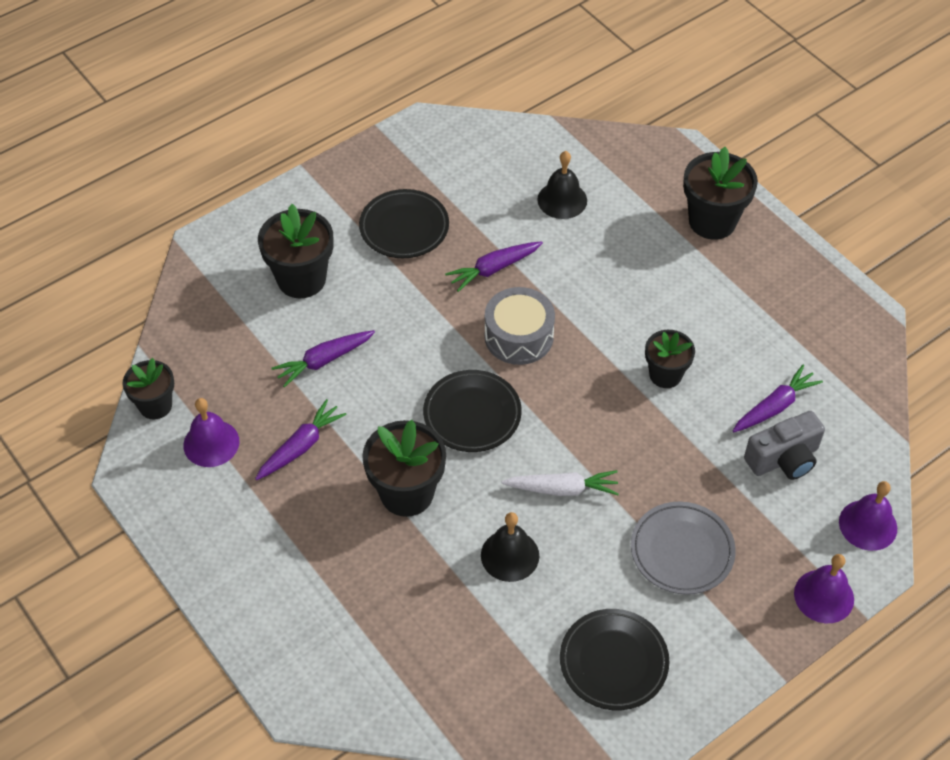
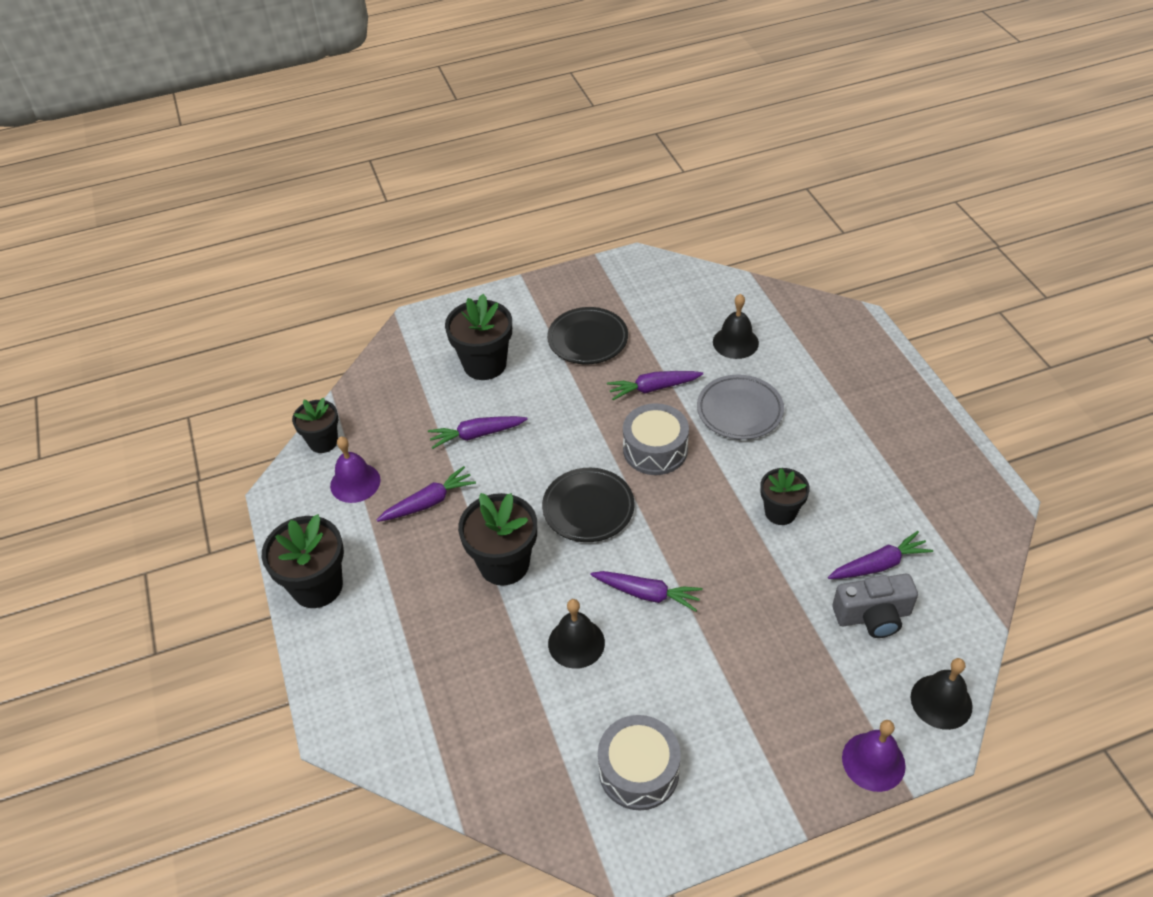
camera: 20 degrees right, 5 degrees down
(562, 489) = (647, 594): white carrot -> purple carrot
(613, 662) = (638, 771): black plate -> grey drum
(682, 551) = (742, 680): grey plate -> grey plate (739, 411)
(712, 221) = (869, 386): black flower pot -> black flower pot (317, 586)
(868, 525) = (941, 701): purple bell -> black bell

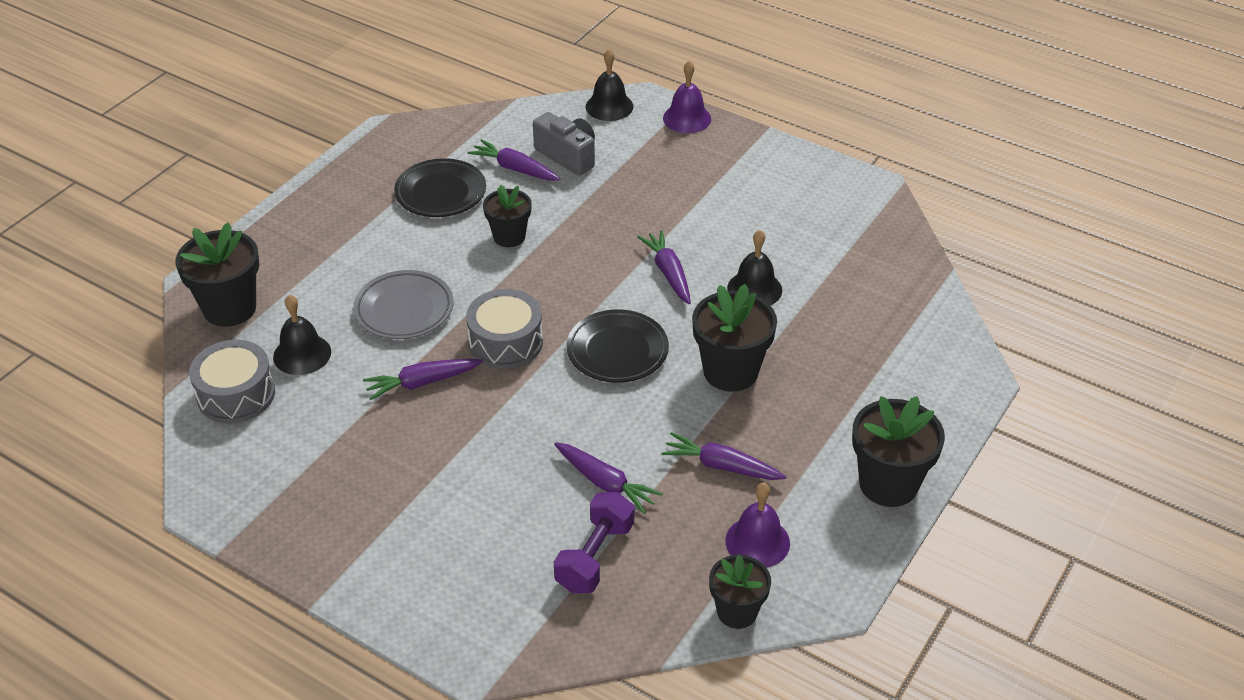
camera: 130 degrees left, 5 degrees down
(429, 400) = (595, 556): none -> purple dumbbell
(484, 364) = (499, 541): black flower pot -> black flower pot (230, 308)
(587, 339) = (386, 473): black plate -> black plate (441, 193)
(638, 771) = (814, 210): grey drum -> grey drum (236, 395)
(653, 388) = (422, 383): purple carrot -> purple carrot turned 120 degrees clockwise

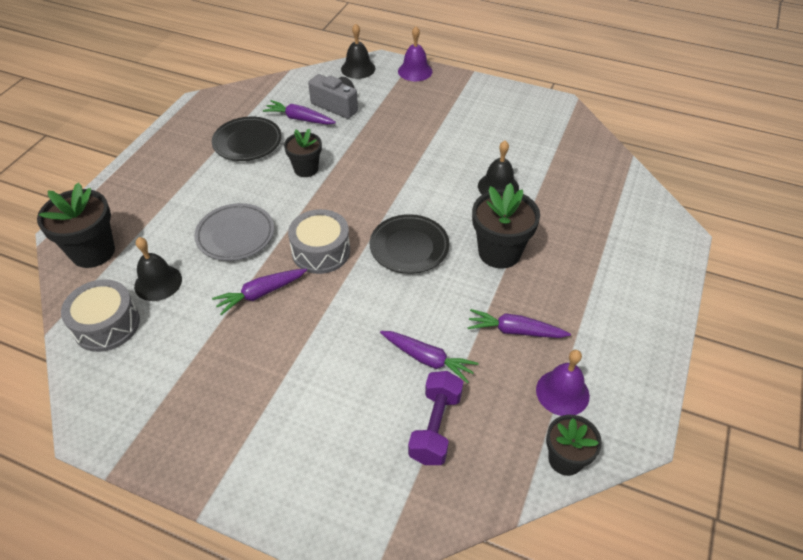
camera: 10 degrees left, 5 degrees up
(668, 273) = (432, 182): purple carrot -> none
(888, 484) = (646, 327): black flower pot -> none

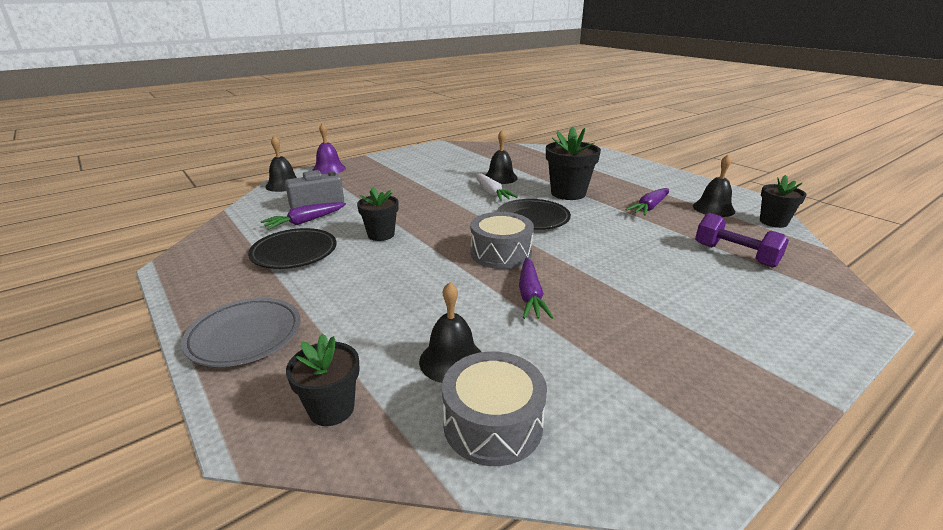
camera: 60 degrees left, 20 degrees down
(93, 252) = (331, 409): black flower pot -> black flower pot, size x0.64
(235, 235) = (429, 291): grey plate -> grey plate (245, 336)
(427, 359) = (662, 241): purple carrot -> none
(449, 196) = (491, 193): none -> white carrot
(562, 392) = (713, 208): purple bell -> black bell

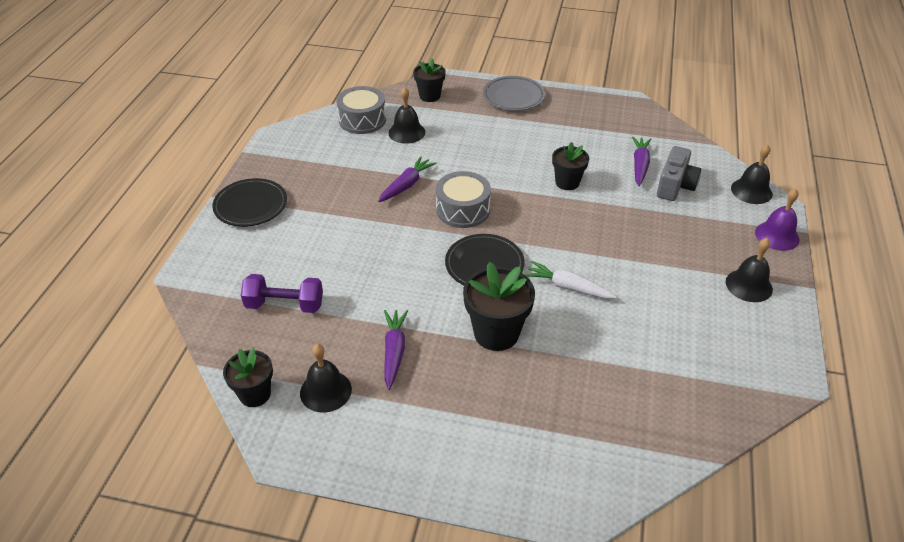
camera: 140 degrees right, 15 degrees up
(294, 253) = (588, 141): black plate -> black plate (251, 206)
(500, 178) = (599, 325): black bell -> black bell (749, 285)
(530, 295) = (406, 185): purple carrot -> purple carrot turned 75 degrees clockwise

